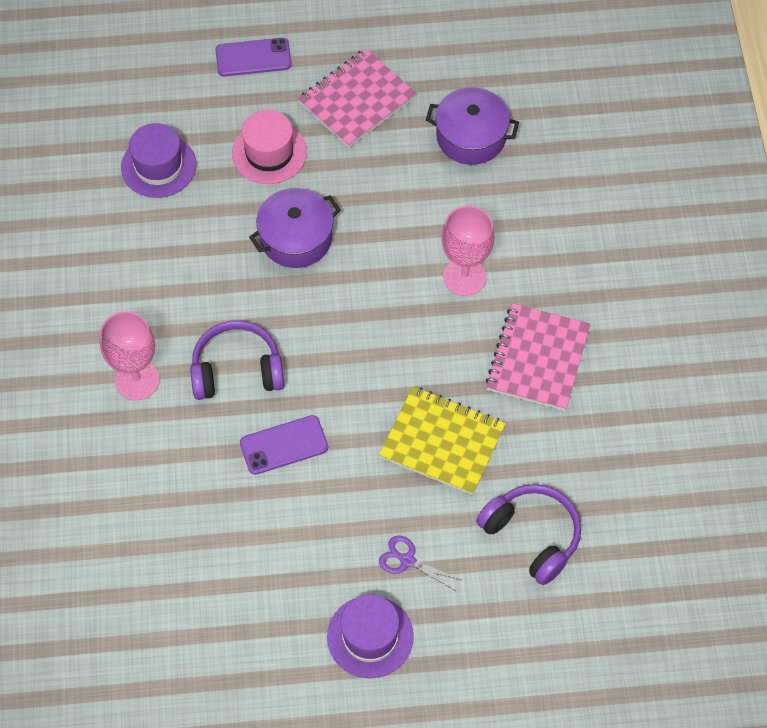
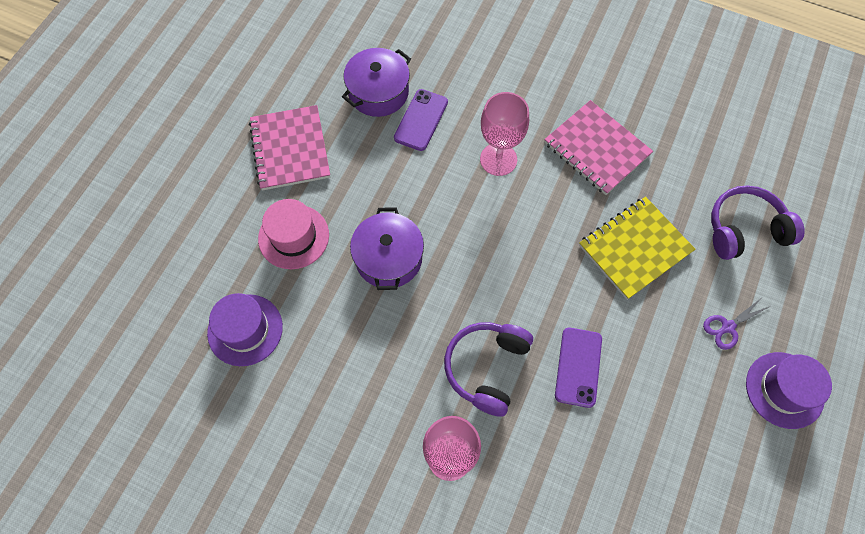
camera: 60 degrees left, 5 degrees up
(253, 58) = (193, 202): purple phone -> purple phone (421, 120)

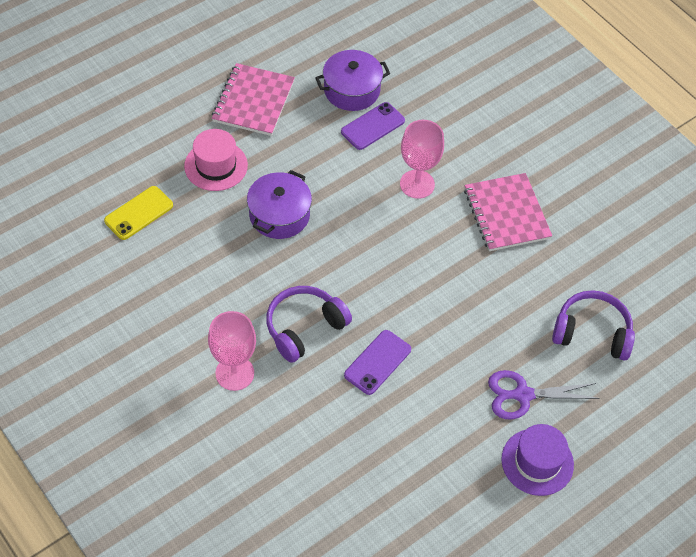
camera: 25 degrees right, 10 degrees down
(245, 330) = (139, 213): purple hat -> yellow phone
(635, 248) = (485, 302): yellow notebook -> none
(727, 327) = (522, 395): purple scissors -> purple scissors, size x1.58

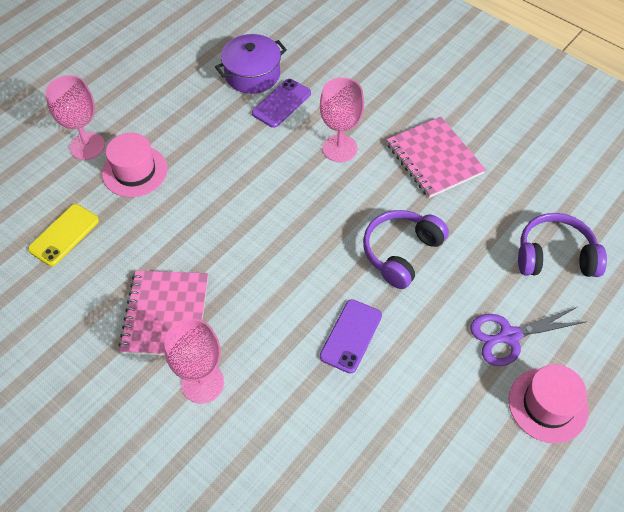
camera: 10 degrees left, 0 degrees up
(176, 131) = (87, 146): none -> pink goblet
(253, 101) = (159, 103): pink notebook -> pink notebook (166, 314)
(279, 215) = (211, 206): purple pot -> none
(304, 327) = (265, 316): purple headphones -> purple headphones (401, 252)
(537, 462) = (548, 405): purple hat -> pink hat

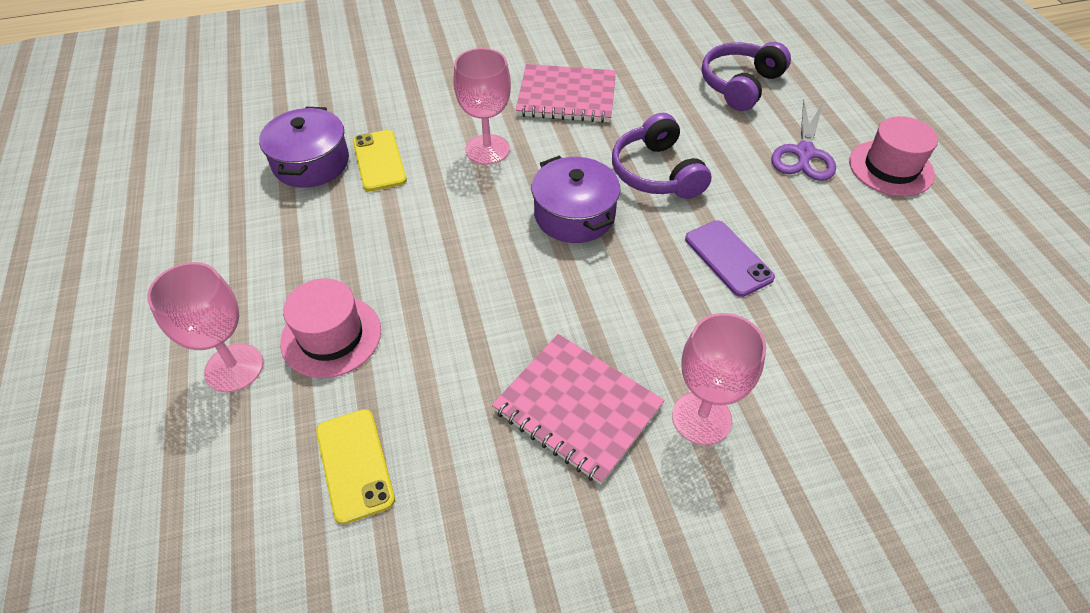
camera: 55 degrees left, 5 degrees down
(281, 103) = (379, 161): purple phone -> yellow phone
(319, 228) = (574, 214): none -> purple pot

